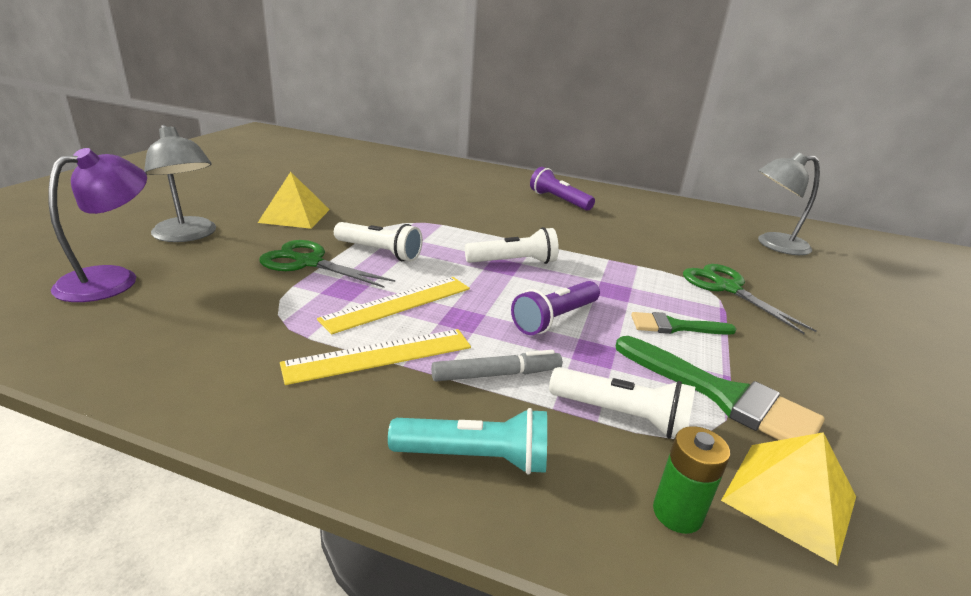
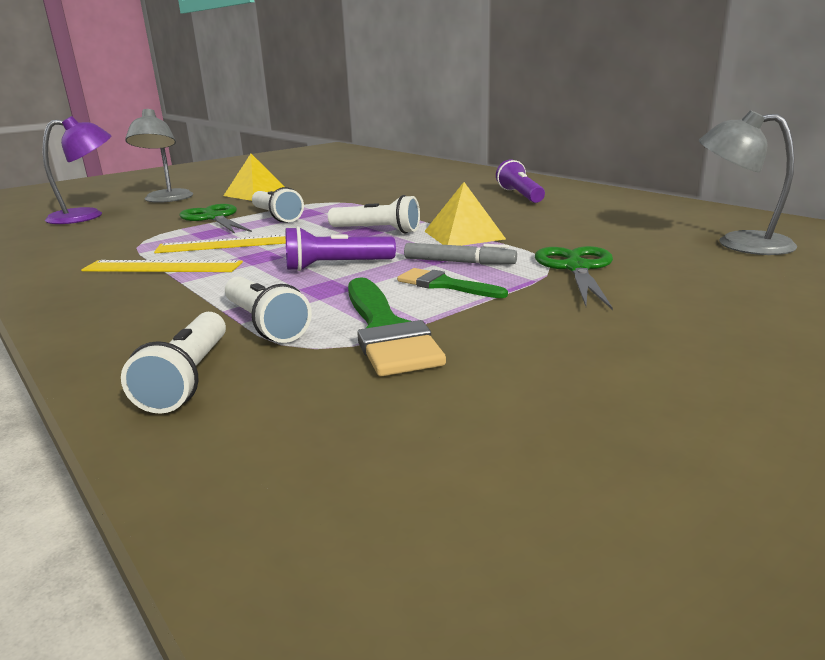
camera: 35 degrees right, 5 degrees down
(475, 457) = (117, 322): turquoise flashlight -> none
(496, 374) = (220, 287): grey marker -> grey marker (459, 262)
(677, 513) = (188, 378): green battery -> white flashlight
(789, 498) = (299, 396): yellow pyramid -> yellow pyramid (464, 235)

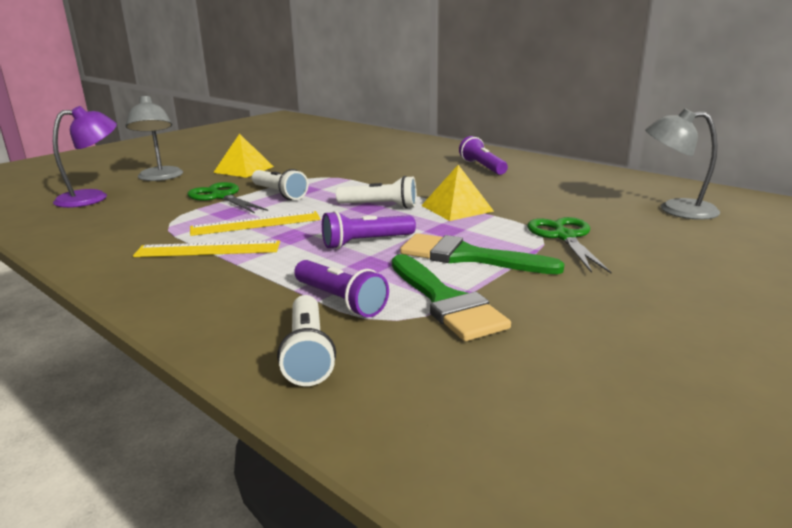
camera: 10 degrees left, 0 degrees up
(265, 324) = (340, 301): white flashlight -> purple flashlight
(444, 285) = (468, 257): green brush -> green brush, size x1.68
(459, 262) = (467, 235): grey marker -> none

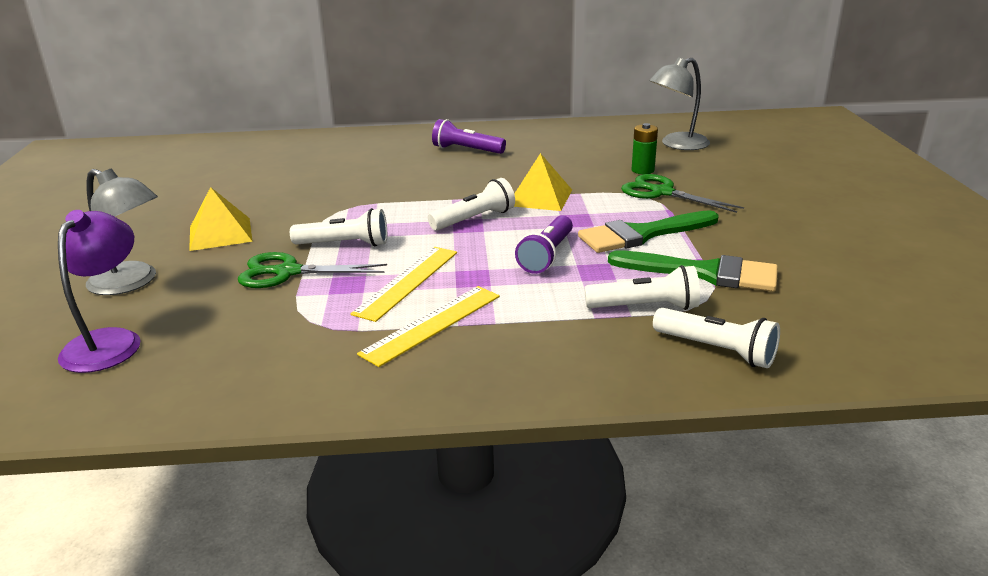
camera: 45 degrees left, 5 degrees up
(340, 301) = (645, 307): purple flashlight -> white flashlight
(589, 217) = (642, 170): none -> green battery

